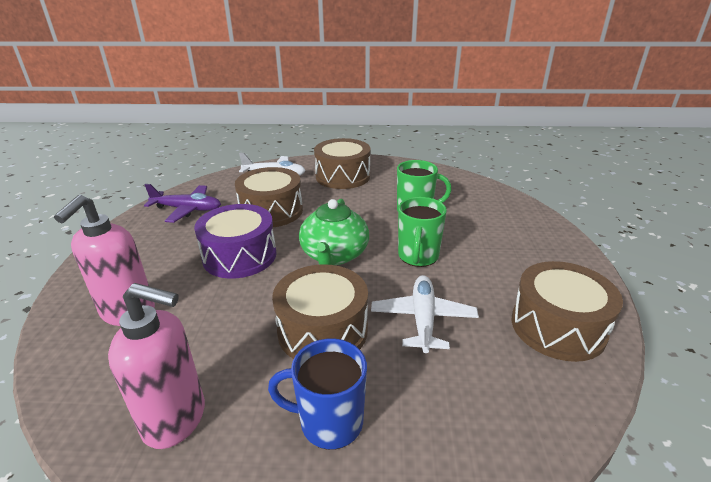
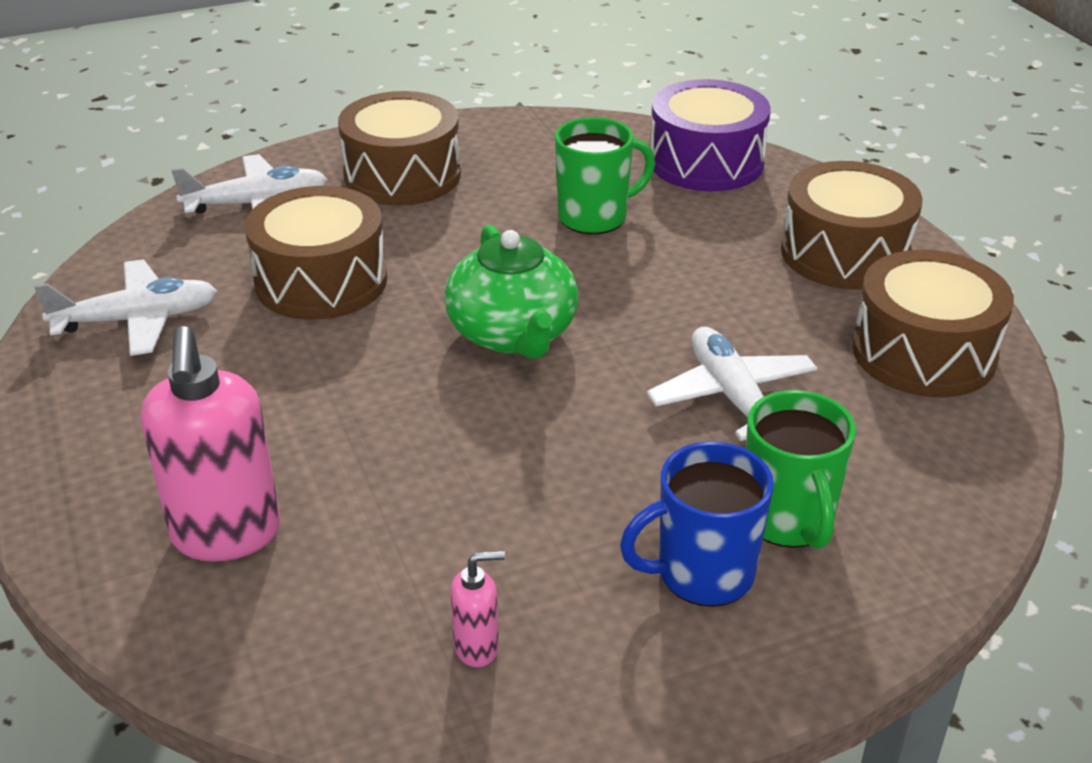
camera: 25 degrees left, 5 degrees up
(176, 419) = (477, 647): pink soap dispenser -> pink soap dispenser, size x0.46
(187, 209) = (137, 320): purple plane -> white plane
(239, 256) = (340, 381): purple drum -> purple drum (706, 162)
(322, 330) = (593, 459): brown drum -> brown drum (845, 253)
(418, 256) = (656, 299): green mug -> green mug (788, 520)

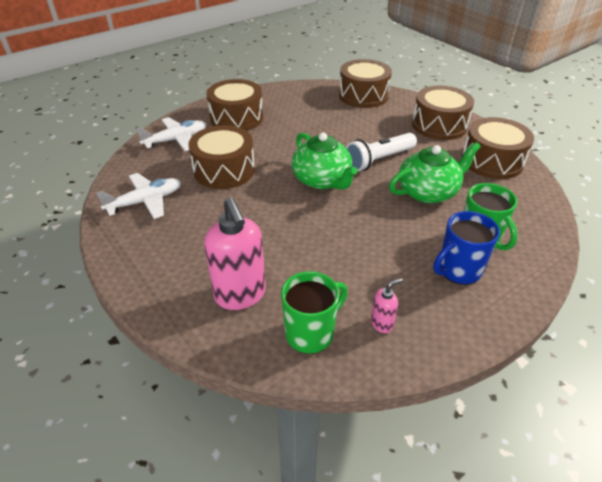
camera: 15 degrees left, 5 degrees up
(595, 217) = (330, 125): green mug -> green mug (311, 333)
(661, 310) = (379, 160): none -> white flashlight
(706, 162) = (363, 95): purple drum -> brown drum
(732, 397) = (428, 192): white plane -> green teapot

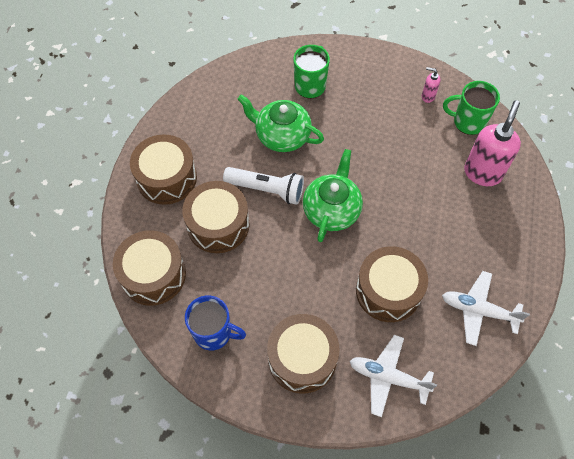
camera: 130 degrees left, 20 degrees up
(458, 270) = (350, 83): blue mug -> blue mug (214, 333)
(492, 161) = (200, 117): brown drum -> brown drum (218, 225)

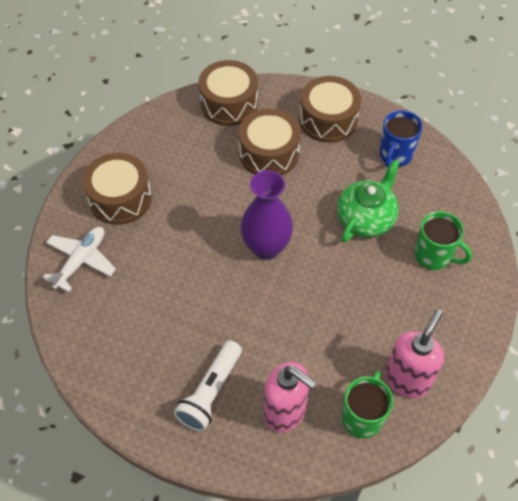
camera: 100 degrees right, 5 degrees down
(214, 333) = (163, 139): blue mug -> blue mug (395, 155)
(266, 189) = (301, 196): white flashlight -> white flashlight (210, 392)
(331, 210) = (266, 247): green teapot -> purple vase
(388, 291) = (164, 279): brown drum -> none
(427, 96) = (407, 379): pink soap dispenser -> pink soap dispenser, size x2.15
(478, 310) = (120, 357): white plane -> none

